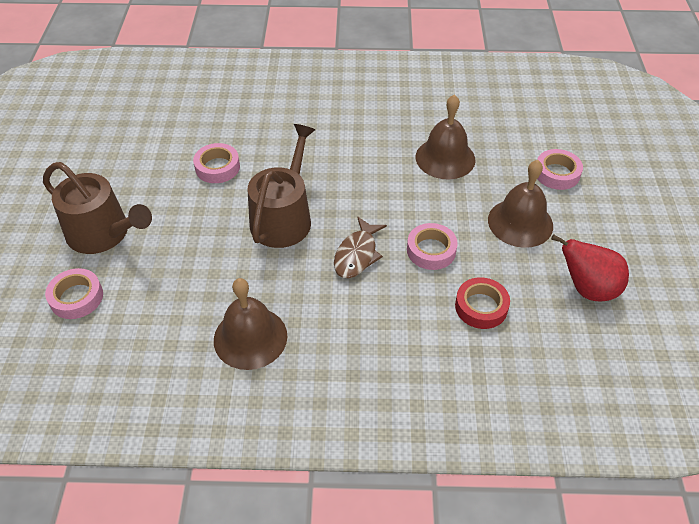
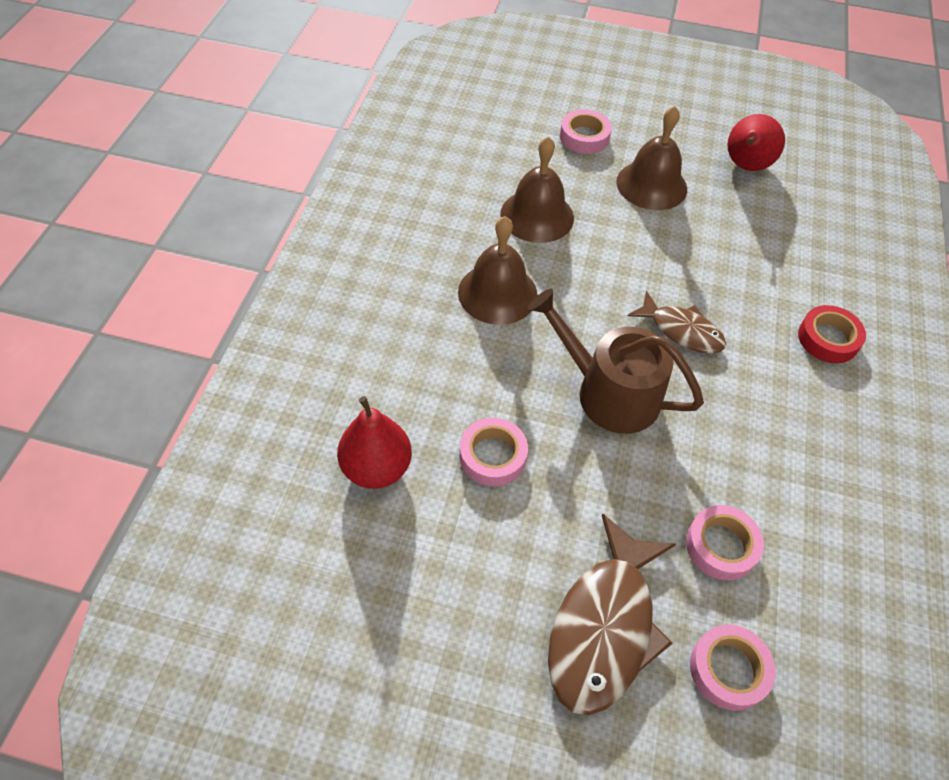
camera: 80 degrees left, 5 degrees up
(103, 234) = (604, 627): brown watering can -> brown fish
(199, 121) = (376, 468): none -> red pear
(250, 337) = (802, 458): brown bell -> brown bell (497, 293)
(431, 250) = (683, 265): pink tape -> pink tape (721, 546)
(481, 307) = (764, 246): red tape -> red tape (828, 339)

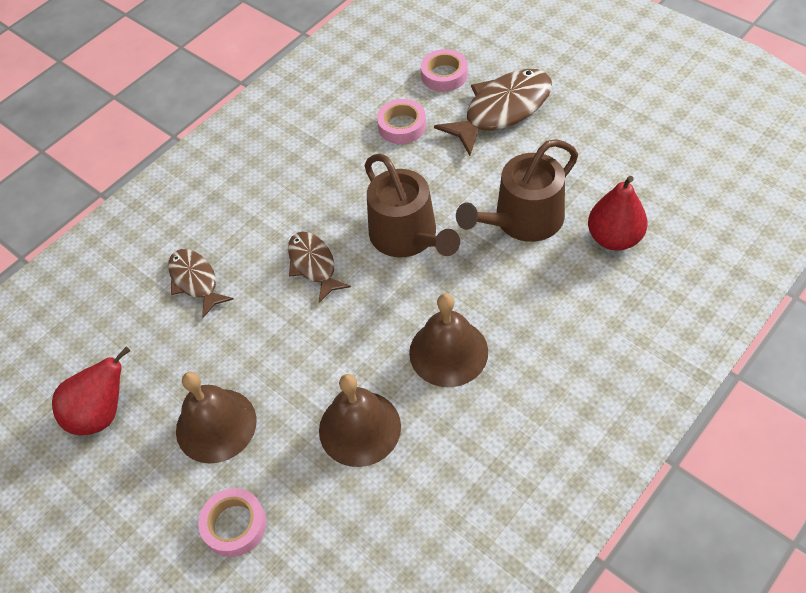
camera: 145 degrees left, 0 degrees up
(492, 456) = (522, 220): pink tape -> brown watering can
(778, 280) = (195, 281): none -> brown fish
(828, 339) = (206, 222): red tape -> none

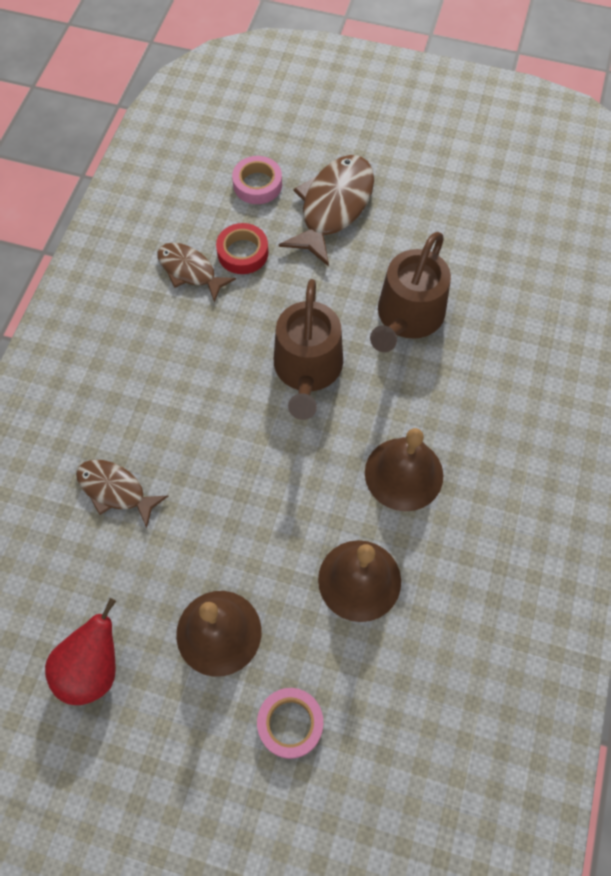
camera: 30 degrees left, 10 degrees up
(313, 265) = (229, 431): brown fish -> brown fish (190, 271)
(402, 126) = (242, 253): pink tape -> red tape
(408, 236) = (307, 369): brown watering can -> brown watering can turned 60 degrees clockwise
(614, 238) = (497, 309): red pear -> none

